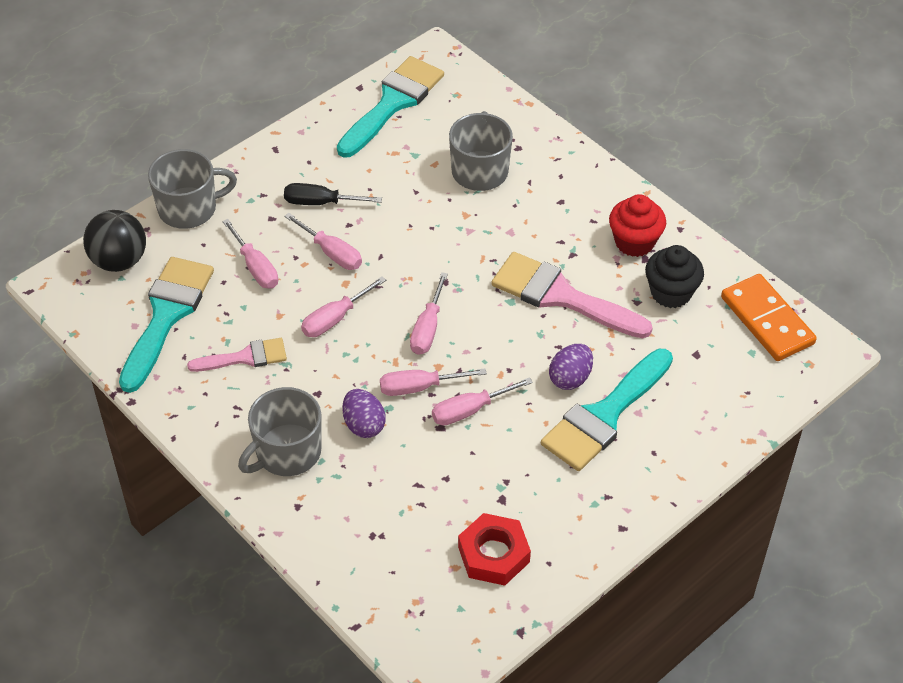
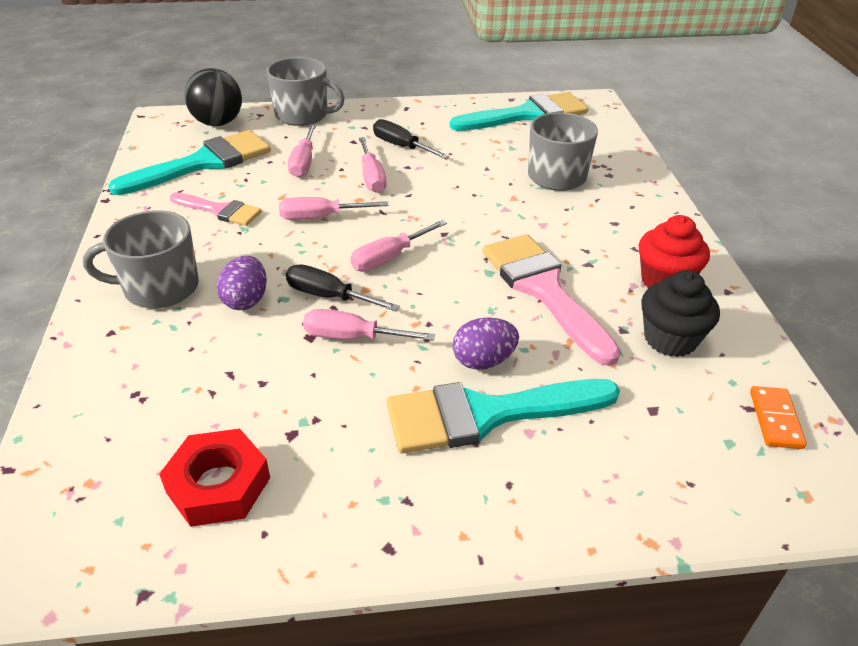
camera: 35 degrees right, 10 degrees down
(419, 387) = (329, 296): pink screwdriver -> black screwdriver
(767, 320) = (775, 419): orange domino -> orange domino, size x0.54

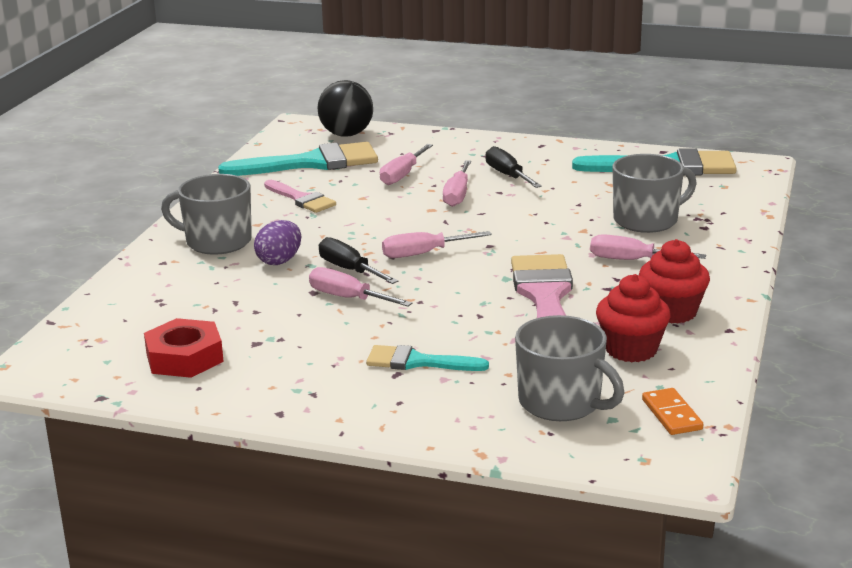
camera: 25 degrees right, 15 degrees down
(303, 115) = (431, 138): grey mug -> grey mug (561, 403)
(321, 217) = (385, 217): pink screwdriver -> pink screwdriver (632, 260)
(483, 361) = (445, 332): purple egg -> none
(486, 414) = (417, 362): turquoise brush -> turquoise brush, size x0.57
(670, 339) = (631, 349): black cupcake -> red cupcake
(775, 419) = (671, 414): orange domino -> orange domino turned 45 degrees counterclockwise

